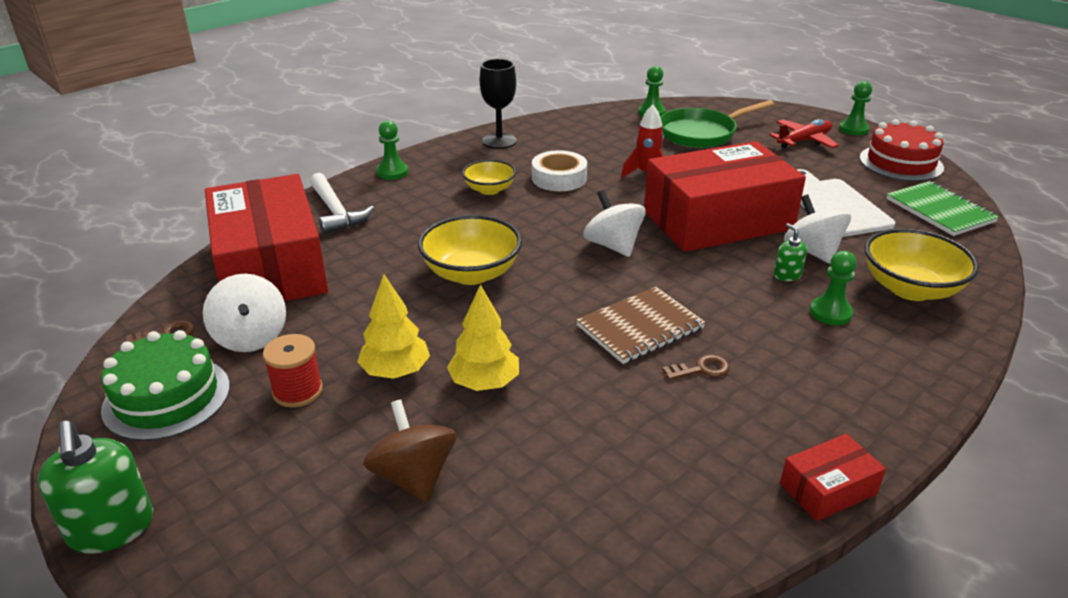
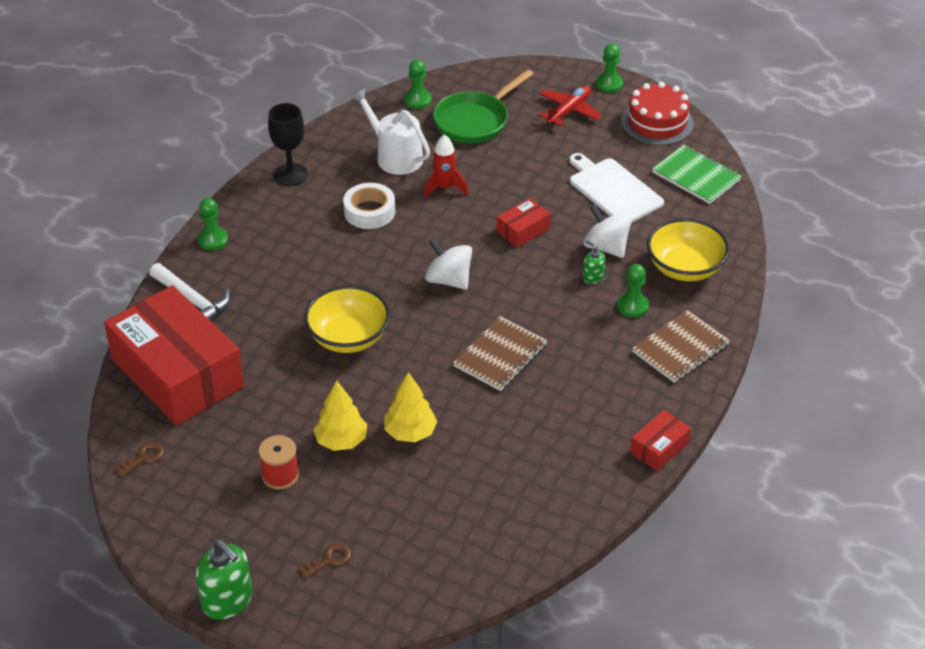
camera: 20 degrees left, 10 degrees up
(167, 398) = (188, 506): green cake -> none
(251, 337) = (212, 442): white spinning top -> none
(413, 476) = (400, 513): brown spinning top -> none
(489, 189) = (314, 240): yellow bowl -> none
(608, 145) = (395, 156): none -> white watering can
(701, 369) = (556, 380): brown key -> brown key (329, 560)
(717, 220) = (523, 230): red box -> red box, size x0.42
(887, 371) = (680, 348): none -> brown notebook

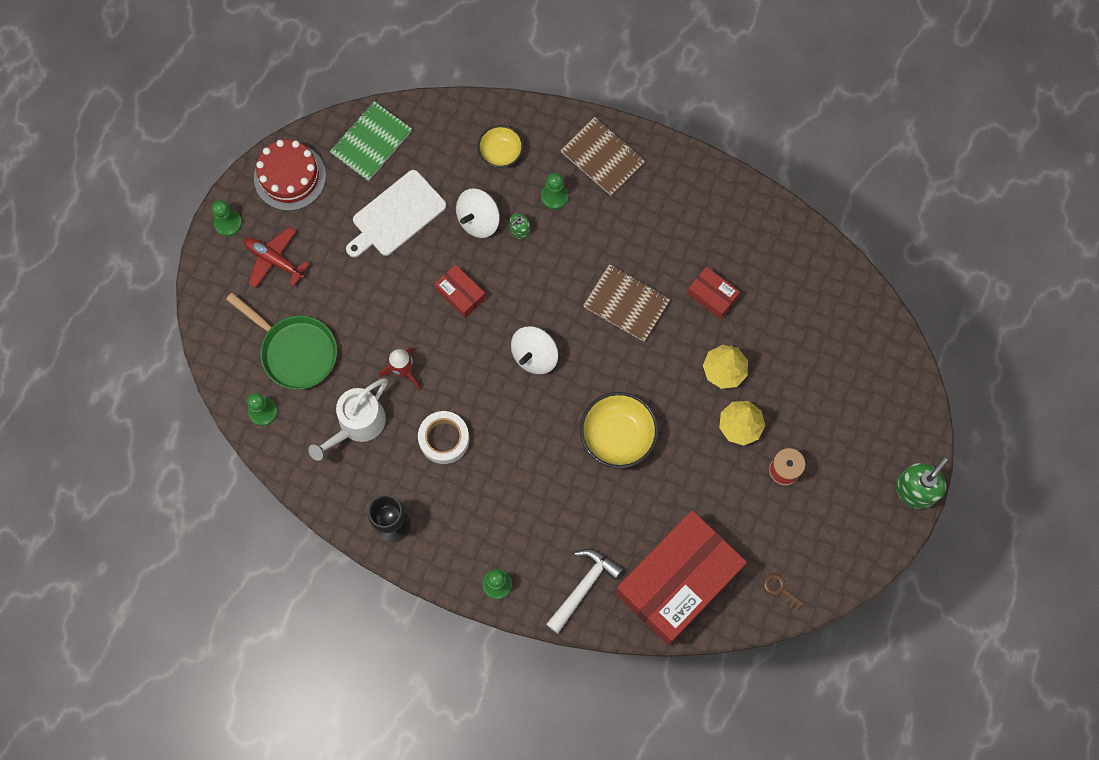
camera: 95 degrees left, 30 degrees up
(329, 560) = (864, 418): brown key -> none
(659, 448) = (717, 174): red box -> red box (712, 296)
(685, 268) = (501, 153): yellow bowl -> yellow bowl, size x0.62

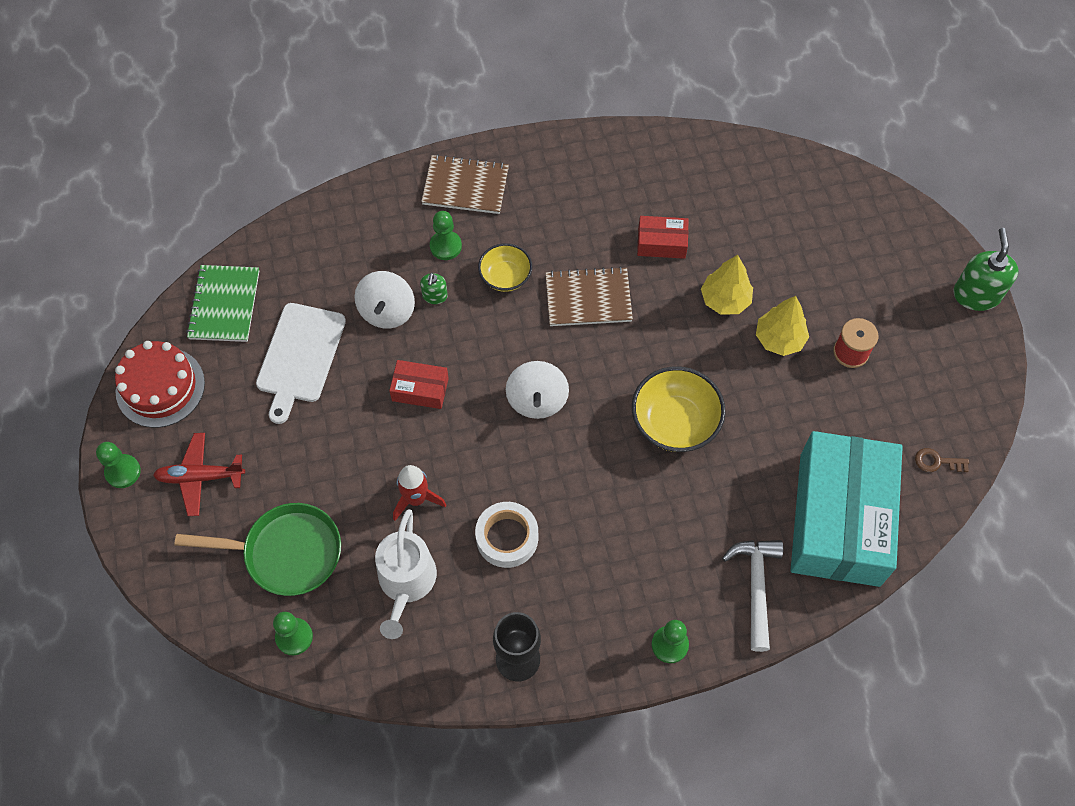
camera: 35 degrees left, 10 degrees down
(501, 153) = (364, 239): yellow bowl -> yellow bowl (505, 276)
(678, 581) = (839, 519): red box -> turquoise box

